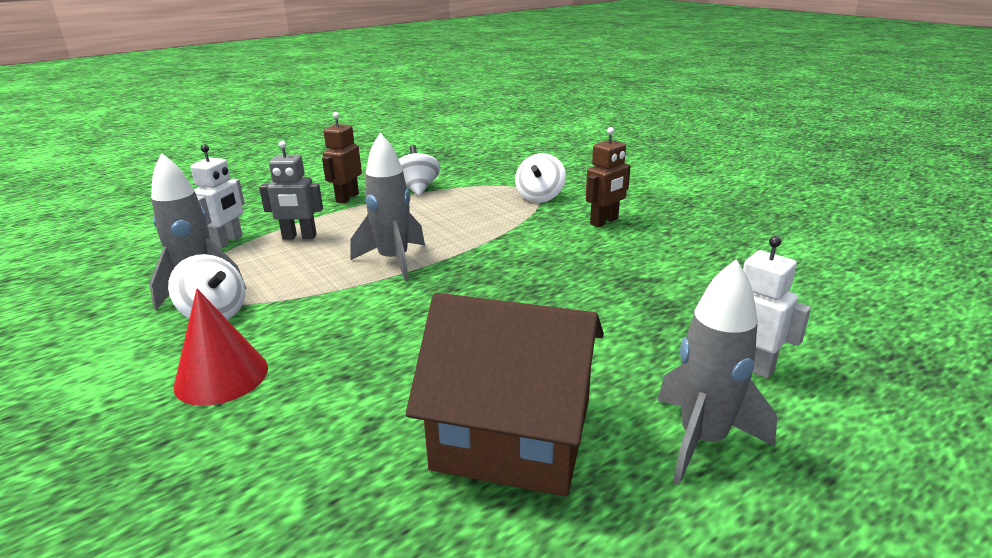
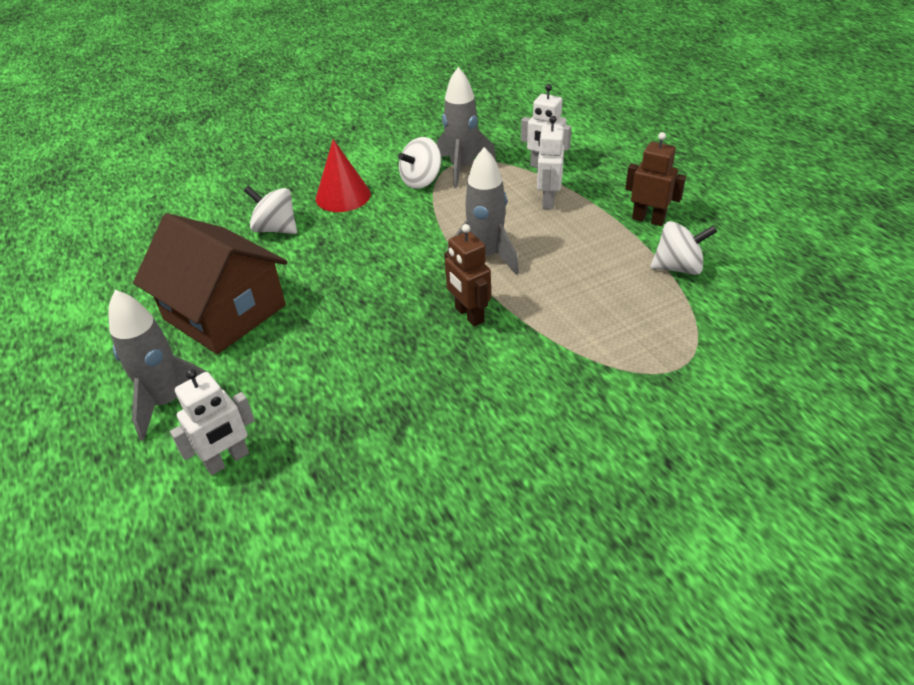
camera: 100 degrees right, 15 degrees up
(299, 237) = (548, 201): grey robot -> white robot
(513, 434) = (225, 312): brown house -> brown house turned 75 degrees counterclockwise
(540, 197) = (649, 373): white spinning top -> white spinning top (276, 229)
(604, 222) = (559, 424): brown robot -> brown robot (469, 315)

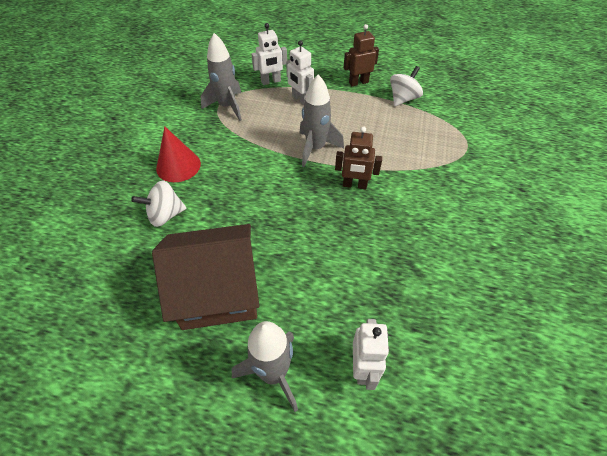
camera: 50 degrees left, 10 degrees up
(421, 181) = (214, 127): white spinning top -> none

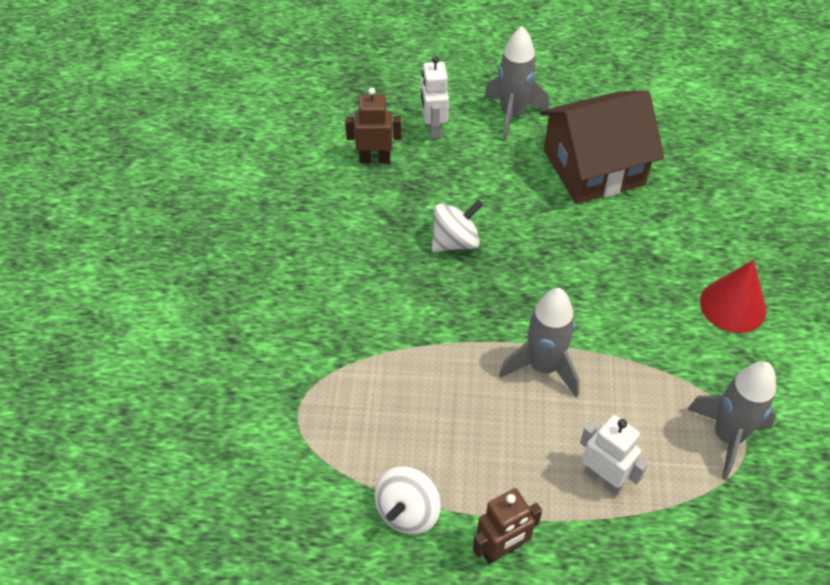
camera: 170 degrees right, 0 degrees up
(165, 215) = (702, 235): white spinning top -> white spinning top (455, 242)
(271, 81) = (679, 522): white robot -> none
(354, 185) = (471, 311): brown robot -> brown robot (375, 159)

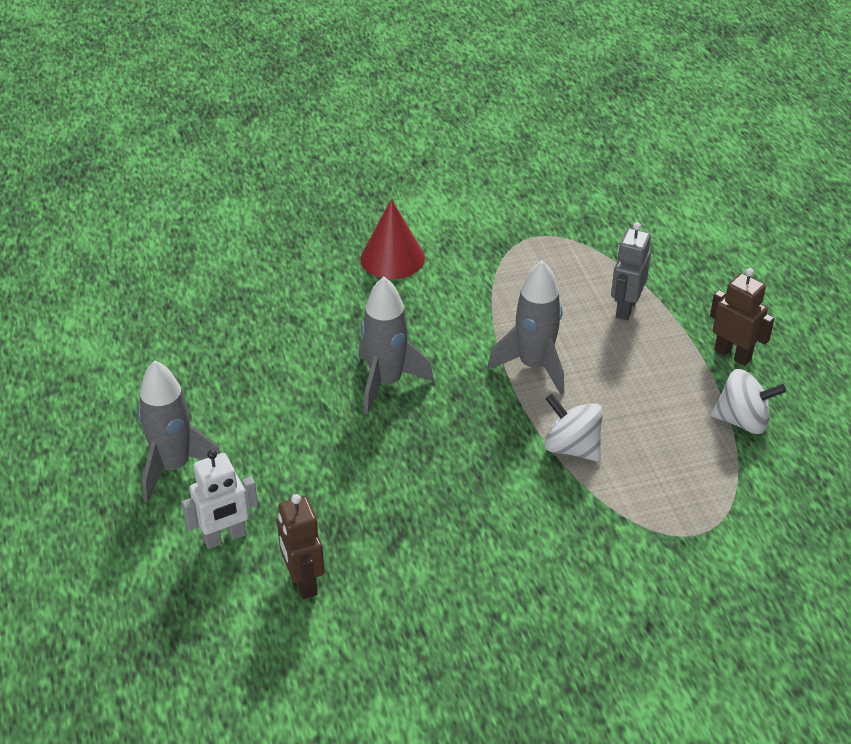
camera: 110 degrees left, 10 degrees down
(455, 242) = (407, 468): white spinning top -> white spinning top (572, 448)
(593, 167) = (241, 380): brown house -> none
(603, 478) = (625, 308): white robot -> grey robot
(727, 437) = (539, 246): grey rocket -> grey rocket (386, 383)

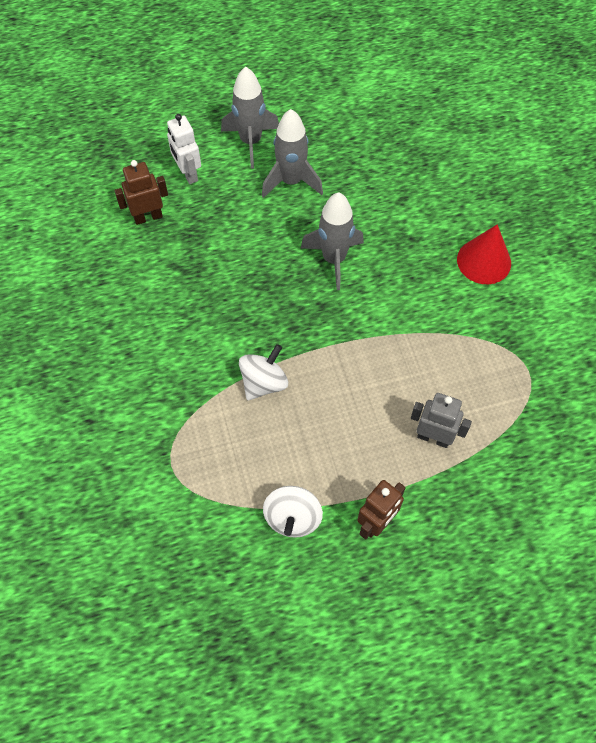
camera: 90 degrees right, 20 degrees up
(534, 366) = (355, 361): grey rocket -> grey rocket (291, 181)

